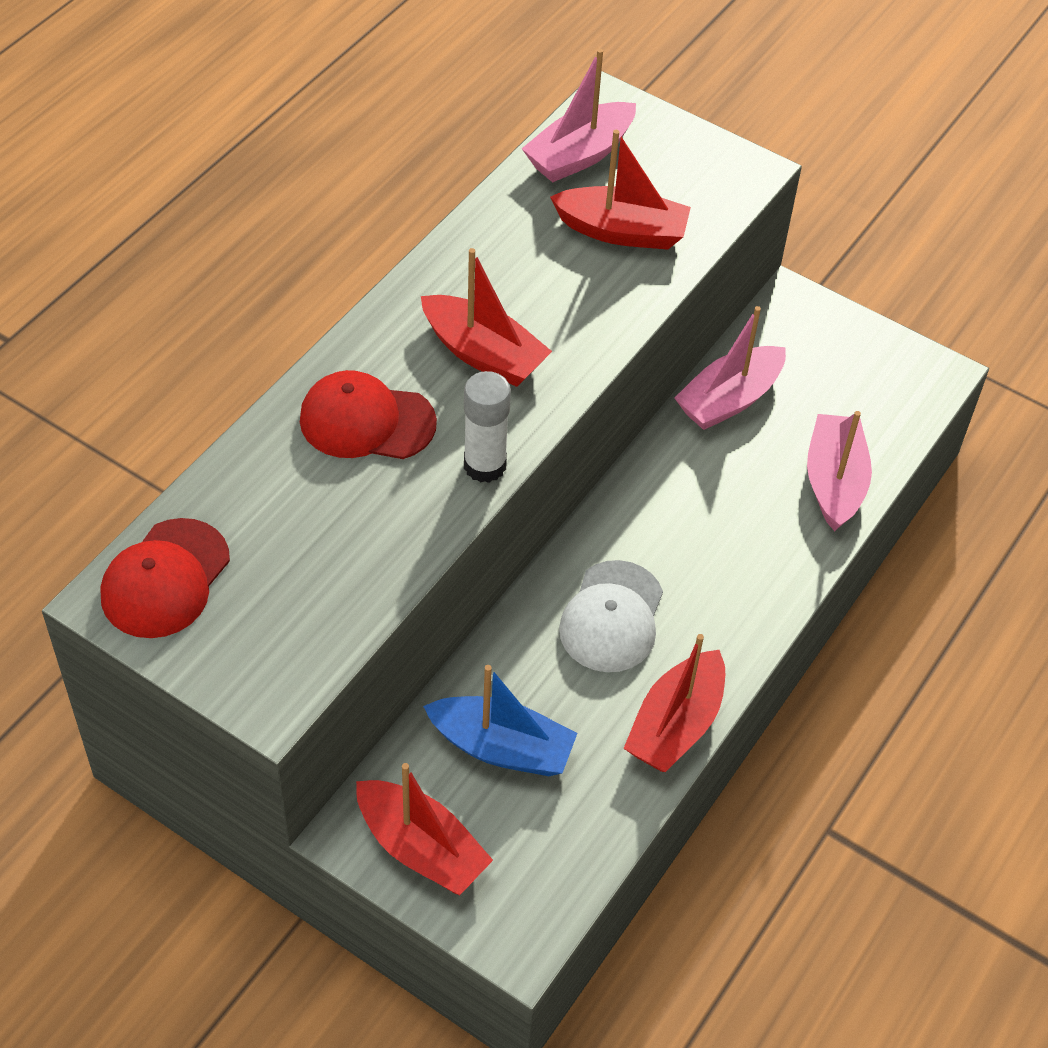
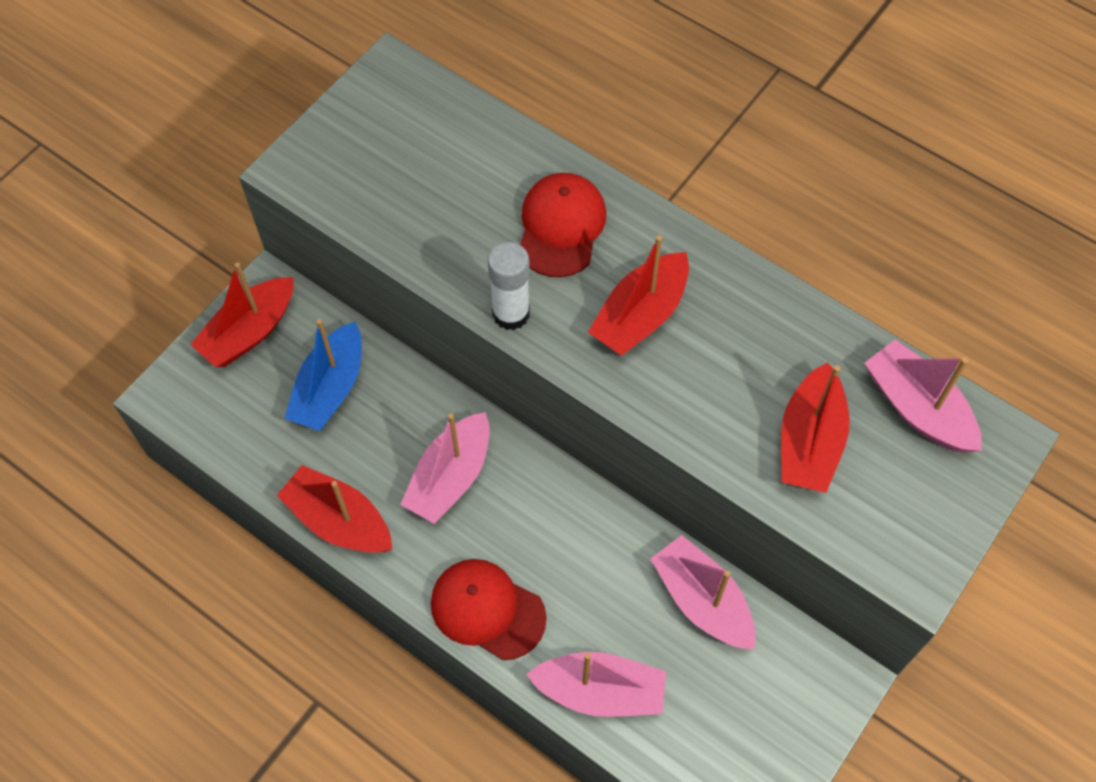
camera: 95 degrees right, 10 degrees up
(165, 579) = (406, 100): red cap -> red cap (487, 610)
(612, 617) = (450, 477): white cap -> pink boat

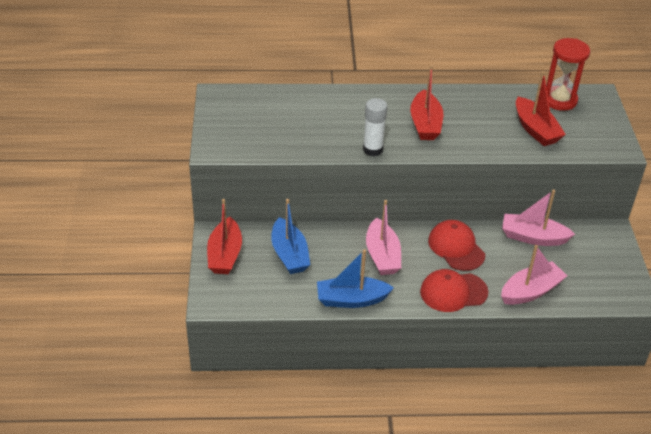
camera: 40 degrees left, 20 degrees down
(339, 520) = (351, 299): red boat -> blue boat
(561, 227) = (358, 112): red cap -> red cap (456, 247)
(917, 408) = (559, 100): pink boat -> red hourglass

